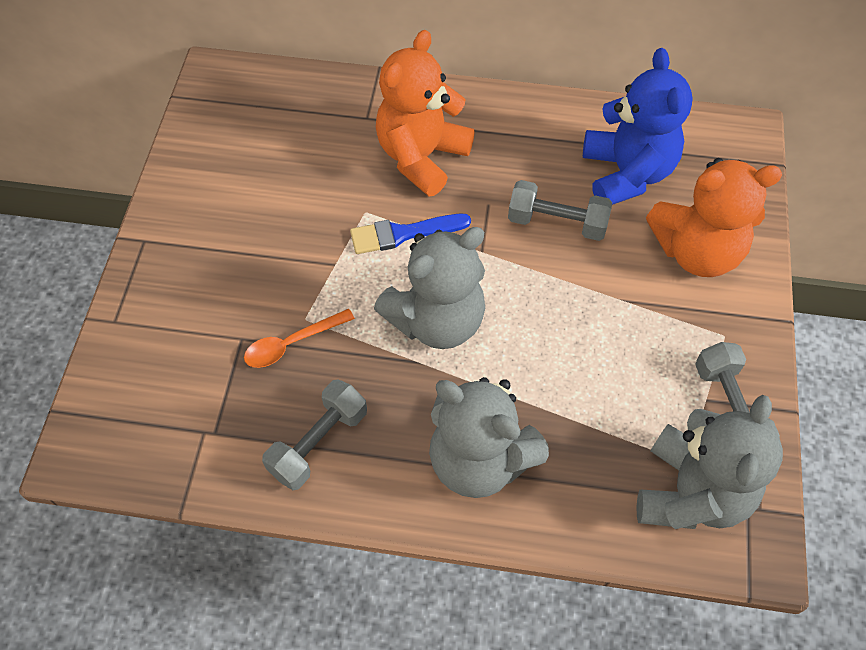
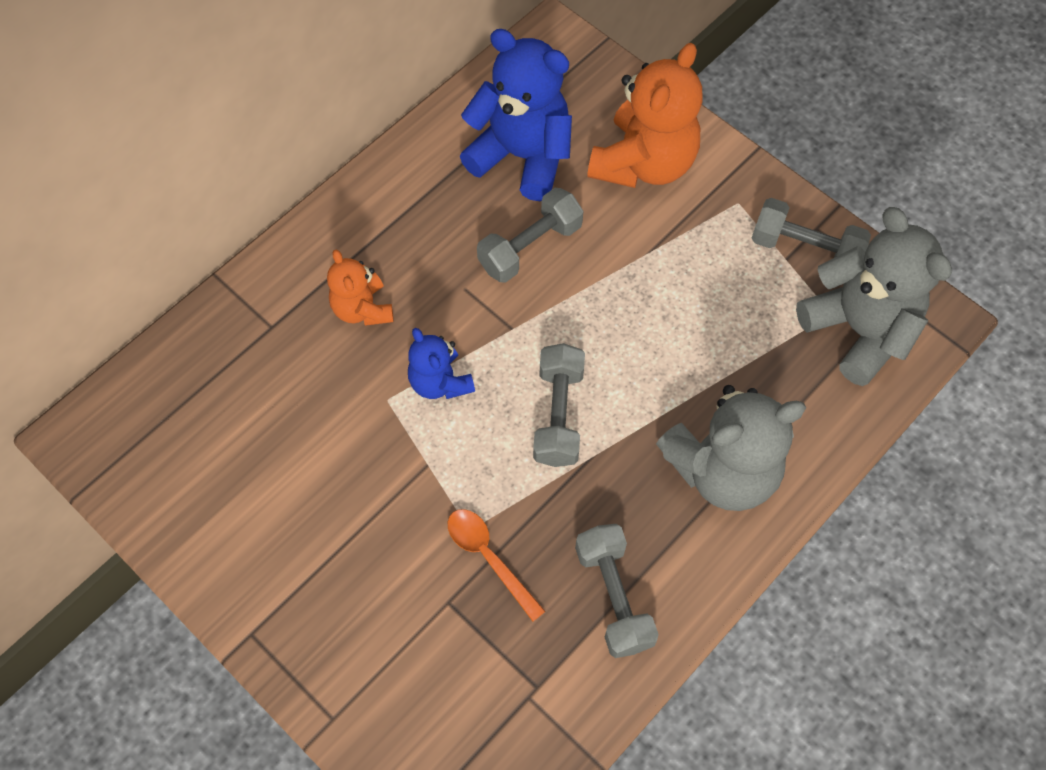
camera: 55 degrees left, 5 degrees up
(292, 343) = (489, 558): orange spoon -> orange spoon turned 135 degrees clockwise
(403, 234) = (440, 382): blue brush -> blue teddy bear
(421, 157) = (362, 309): orange teddy bear -> orange teddy bear, size x0.55
(436, 320) = (558, 415): grey teddy bear -> grey dumbbell

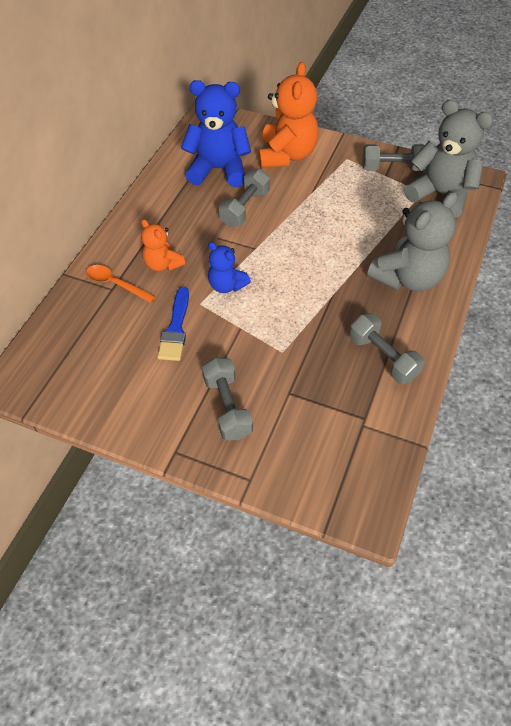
camera: 20 degrees left, 10 degrees down
(334, 431) = (175, 328): none -> blue brush
(489, 558) = (301, 362): orange spoon -> orange spoon (115, 284)
(558, 415) = (303, 280): grey dumbbell -> grey dumbbell (227, 407)

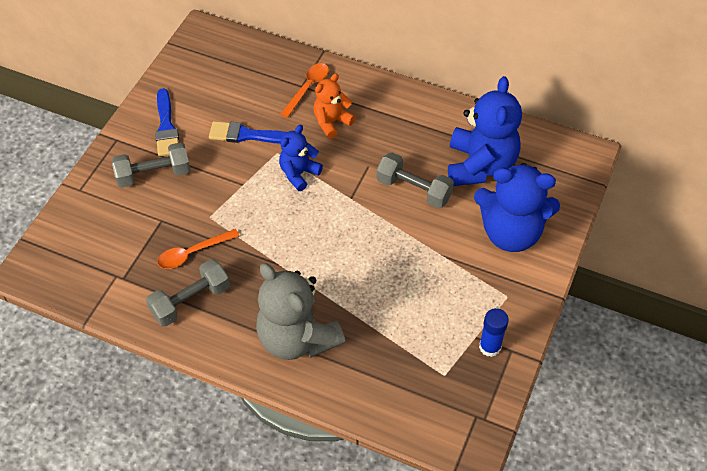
camera: 90 degrees right, 0 degrees up
(159, 403) = (166, 127): none -> blue brush
(287, 155) = (510, 233): orange teddy bear -> blue teddy bear
(327, 361) = (192, 253): none -> orange spoon
(392, 168) = (490, 347): grey dumbbell -> blue glue stick
(441, 195) = (439, 396): grey teddy bear -> none

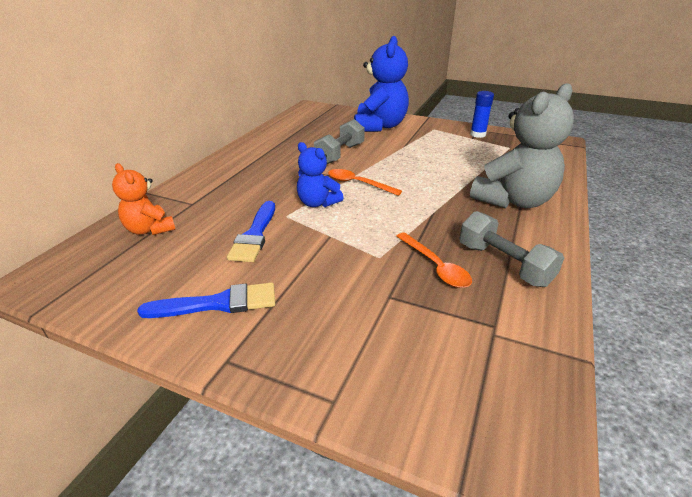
camera: 90 degrees left, 20 degrees down
(153, 174) = (308, 310): grey dumbbell -> none
(307, 88) = (197, 200): orange spoon -> orange spoon (358, 184)
(331, 122) = (252, 187): orange teddy bear -> orange teddy bear (150, 229)
(480, 166) = (317, 133): blue teddy bear -> none

